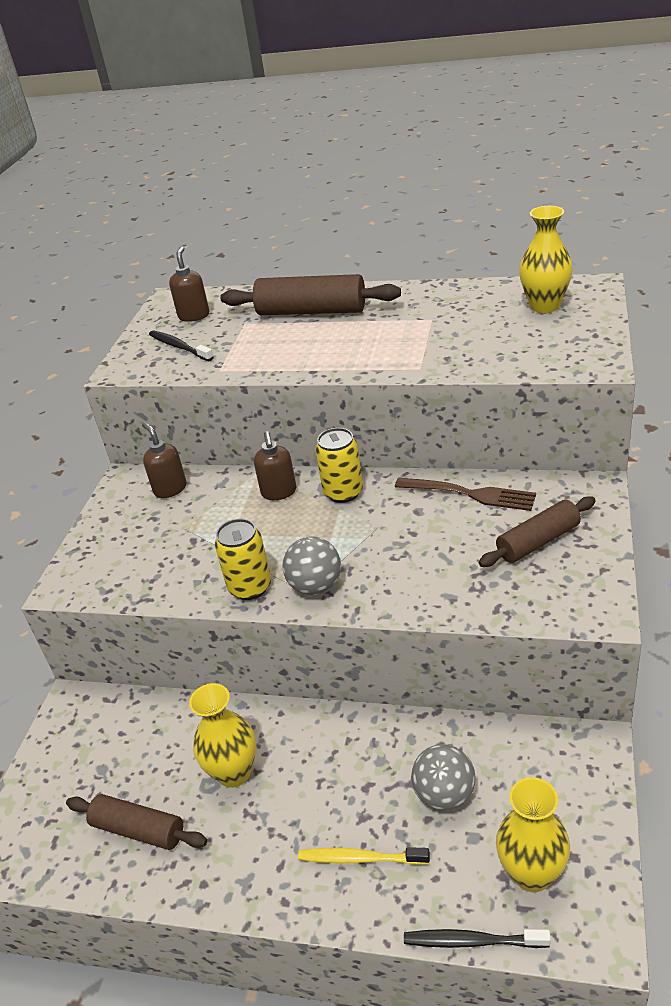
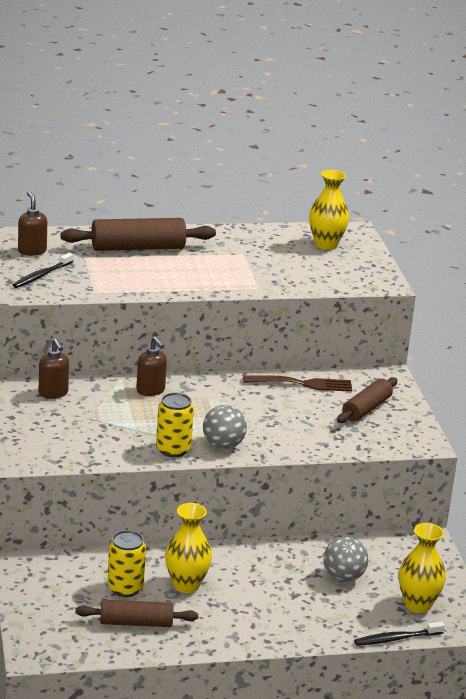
camera: 30 degrees left, 10 degrees down
(170, 489) = (53, 393): brown soap dispenser -> brown soap dispenser turned 150 degrees counterclockwise
(179, 347) = (41, 275): black toothbrush -> black toothbrush turned 75 degrees counterclockwise
(343, 492) = (203, 388): yellow can -> yellow can (125, 588)
(360, 858) = (305, 614): yellow toothbrush -> none

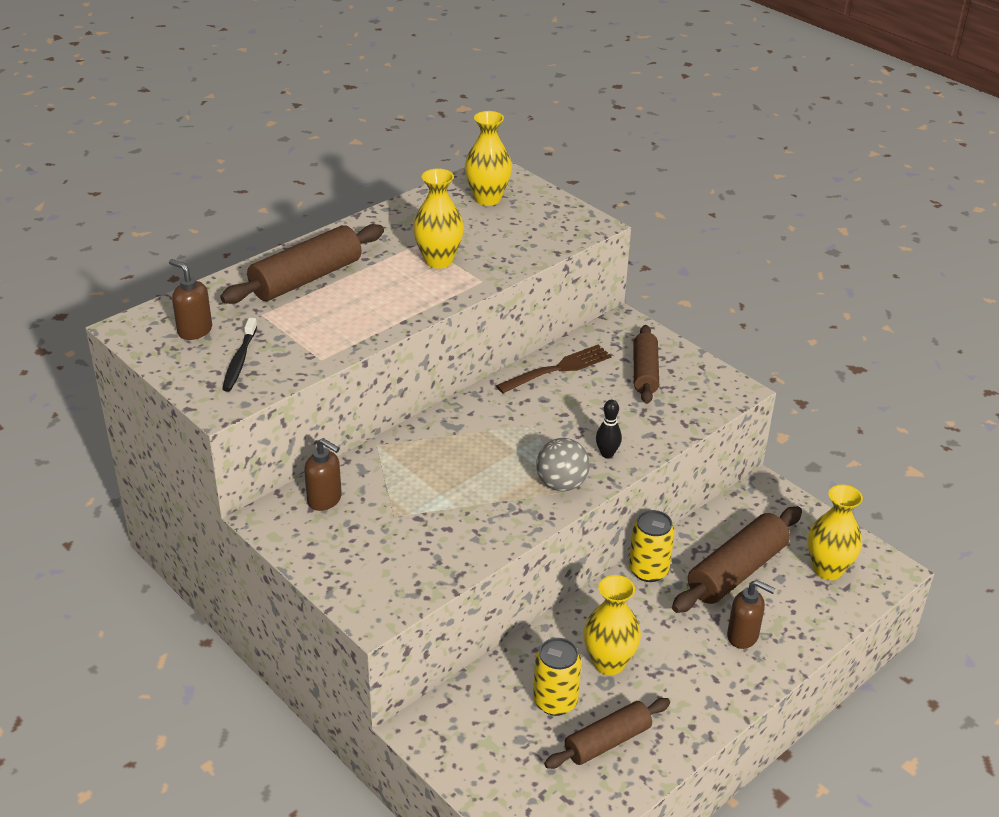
camera: 30 degrees left, 10 degrees up
(151, 391) = (423, 447): brown soap dispenser -> brown soap dispenser (743, 636)
(173, 449) = (519, 515): yellow can -> yellow can (648, 570)
(242, 267) = (438, 261): none -> yellow vase
(277, 442) = (607, 454): none -> black bowling pin
(343, 577) = (736, 571): grey ball -> brown rolling pin
(396, 638) = (849, 621): black toothbrush -> none

